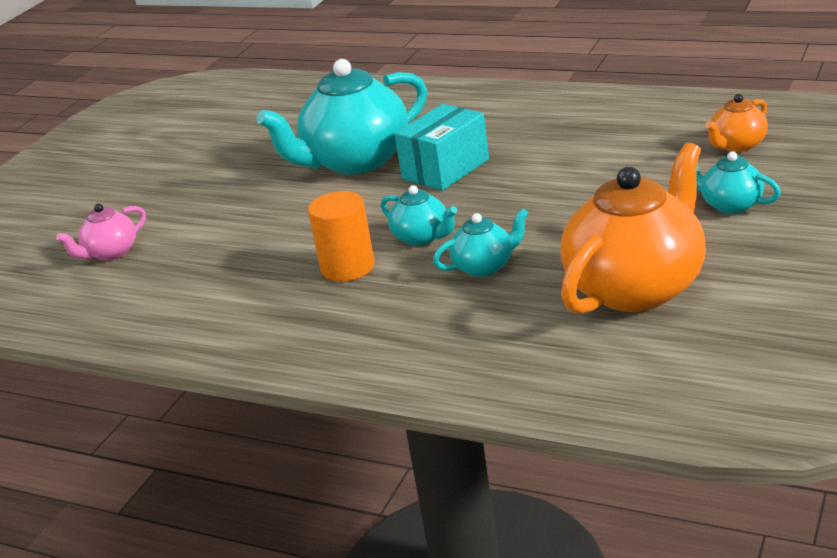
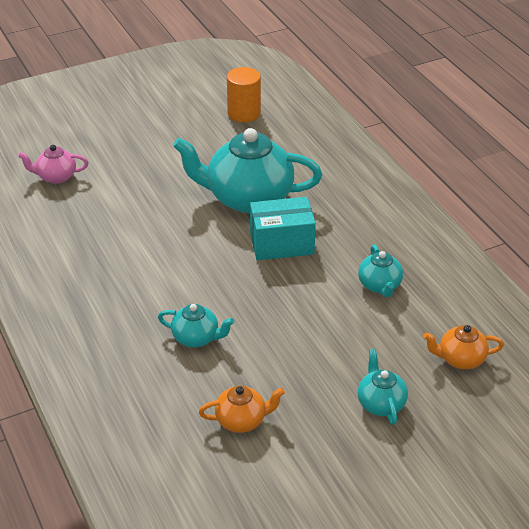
camera: 35 degrees right, 10 degrees up
(347, 267) = (137, 281): orange cylinder -> orange cylinder (244, 113)
(422, 237) = (198, 289): turquoise teapot -> turquoise teapot (379, 285)
(636, 288) = (242, 420): orange teapot -> orange teapot, size x0.48

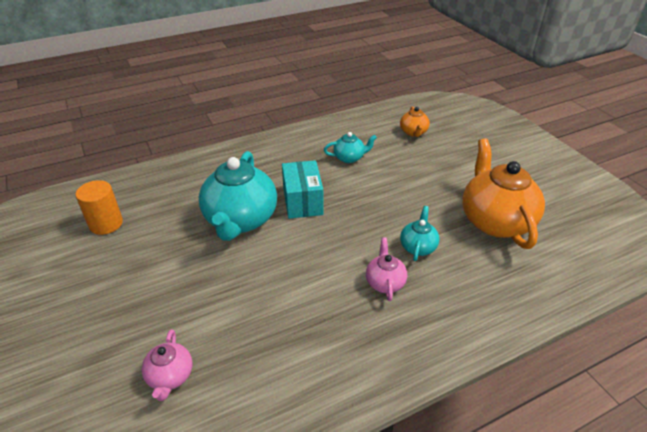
camera: 90 degrees left, 0 degrees up
(142, 306) = (385, 282): none -> pink teapot
(242, 420) = (495, 221): orange teapot -> orange teapot, size x2.10
(381, 403) = (459, 162): turquoise teapot -> none

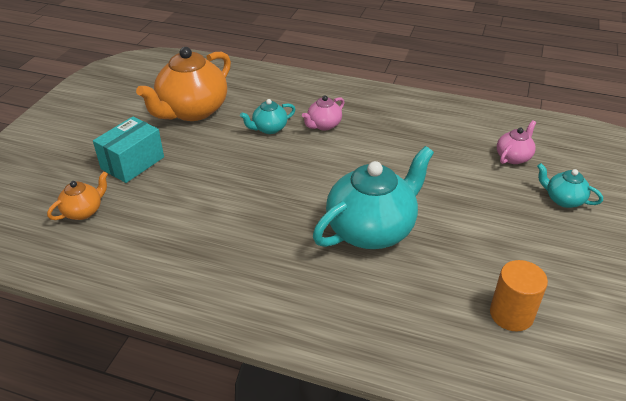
camera: 135 degrees left, 0 degrees up
(302, 201) = (297, 211): turquoise box -> turquoise box (133, 163)
(349, 158) = (189, 226): turquoise teapot -> turquoise teapot (563, 199)

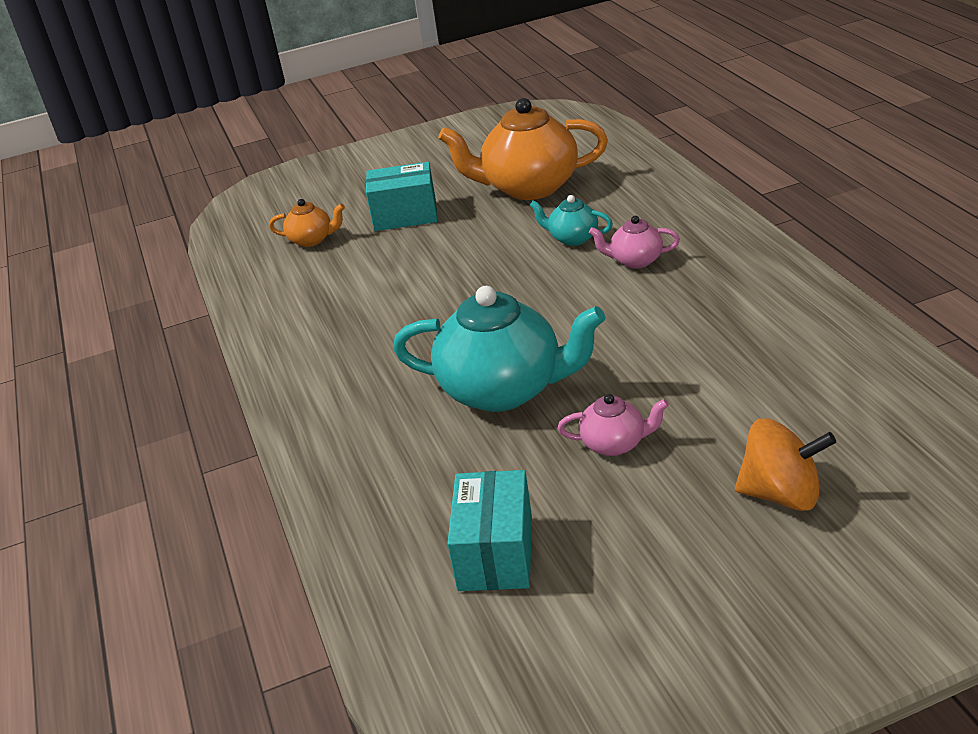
camera: 55 degrees right, 5 degrees down
(511, 314) = (495, 553): orange cylinder -> turquoise box
(513, 157) = (808, 411): pink teapot -> pink teapot (614, 444)
(563, 199) = (781, 494): turquoise teapot -> orange spinning top

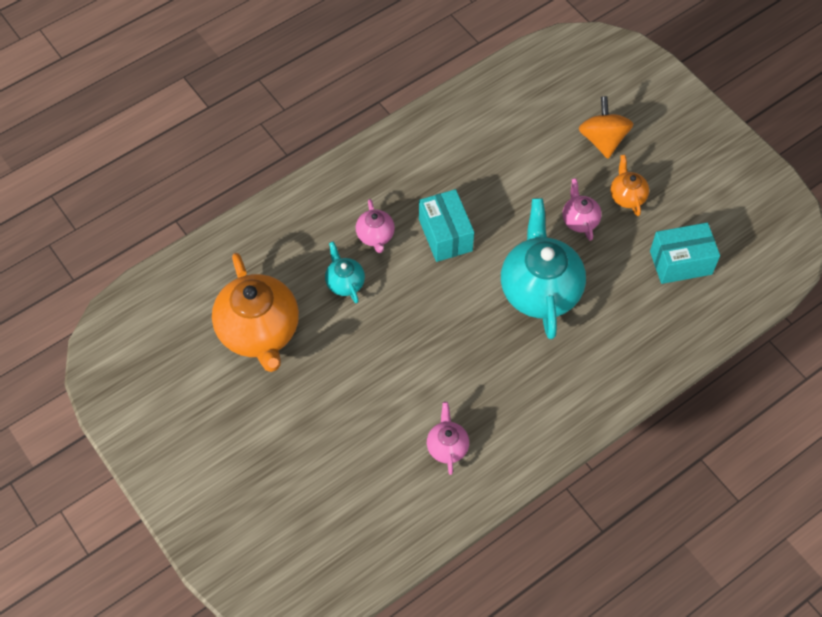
camera: 110 degrees left, 25 degrees up
(312, 240) = (354, 493): orange teapot -> orange teapot (627, 196)
(324, 299) = (447, 446): none -> pink teapot
(405, 215) = (309, 423): turquoise box -> turquoise box (445, 235)
(572, 238) = (345, 282): turquoise teapot -> turquoise teapot turned 150 degrees clockwise

